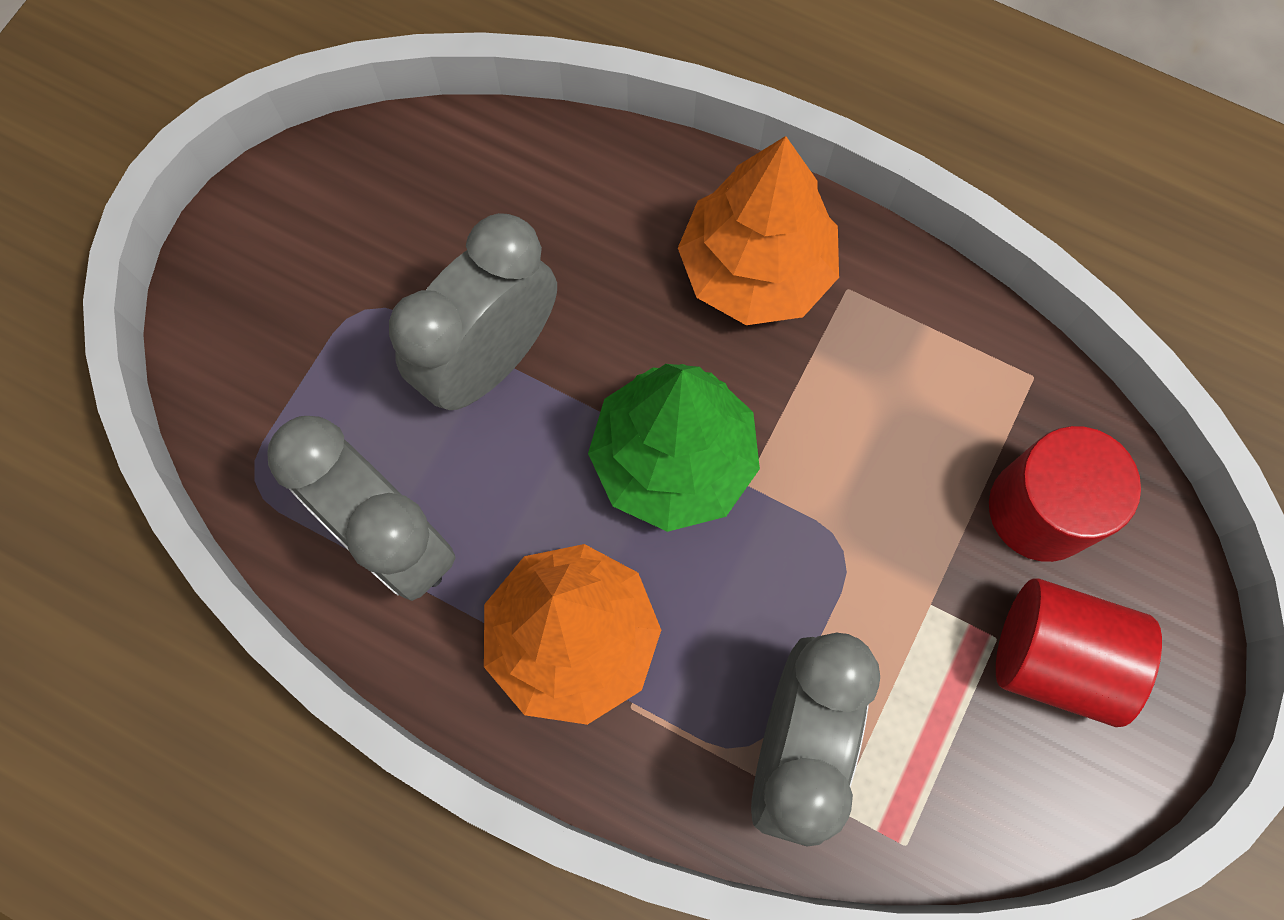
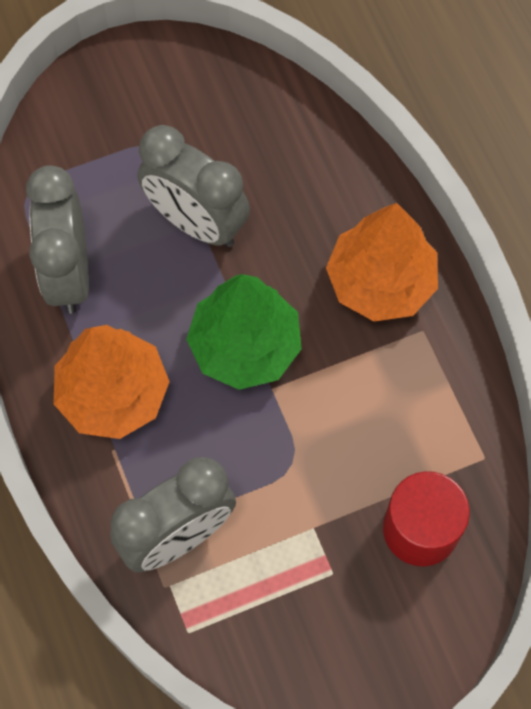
camera: 40 degrees right, 5 degrees down
(491, 360) = (196, 222): grey clock -> grey clock turned 135 degrees counterclockwise
(1055, 657) = (355, 609): red cylinder -> none

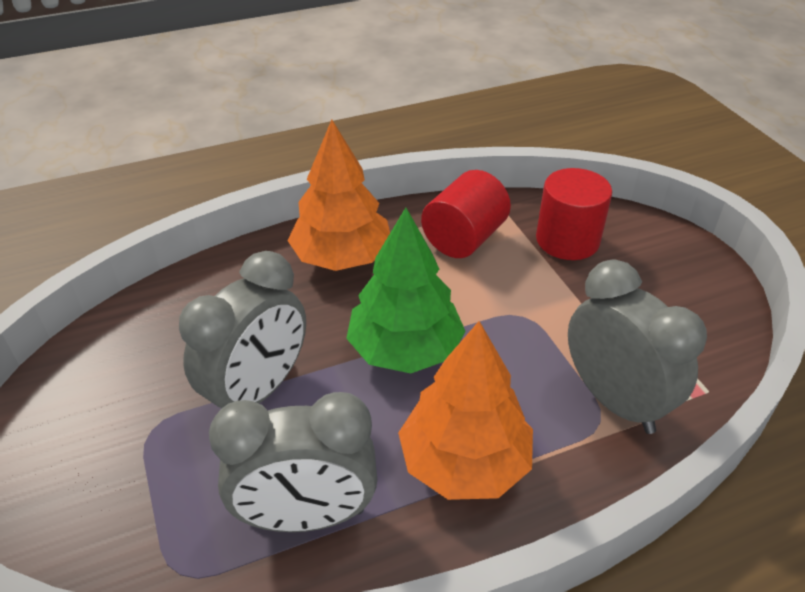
camera: 90 degrees left, 25 degrees down
(419, 411) = (464, 238): none -> red cylinder

